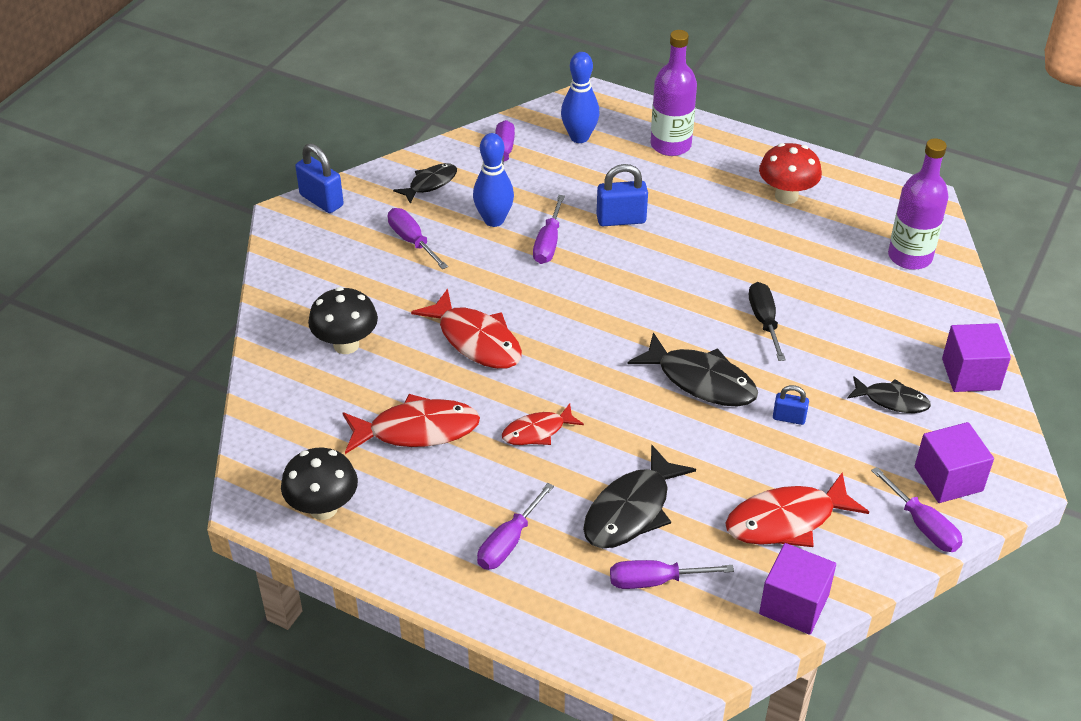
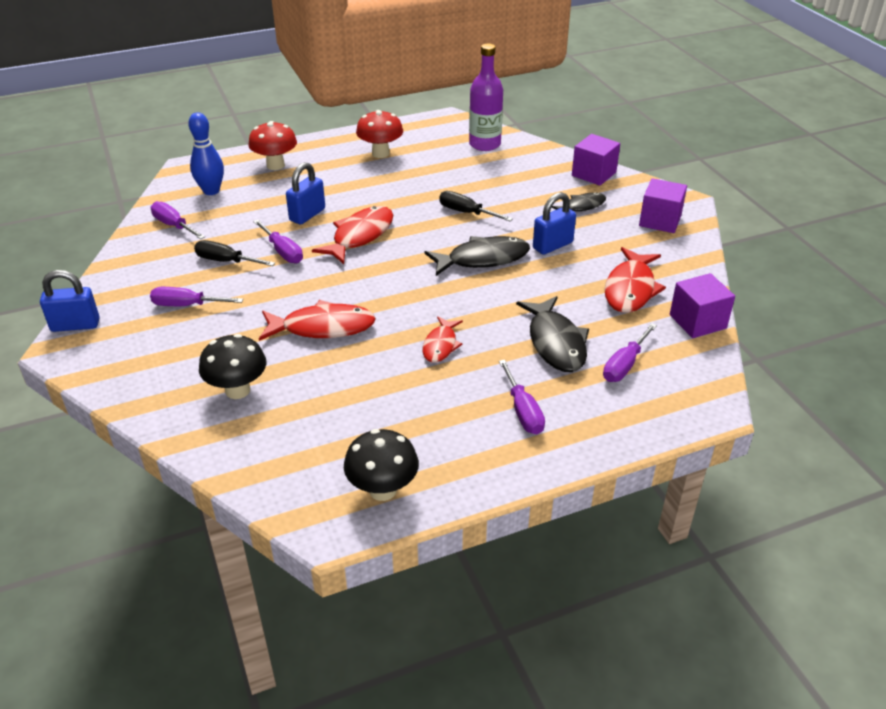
camera: 50 degrees left, 5 degrees down
(417, 430) = (368, 399): red fish -> red fish (360, 236)
(430, 183) = (146, 268): black fish -> none
(494, 220) = (226, 261): blue bowling pin -> black screwdriver
(670, 145) = (275, 165): purple bottle -> red mushroom
(789, 418) = (552, 245): blue padlock -> blue padlock, size x1.70
(923, 525) = (684, 246): purple screwdriver -> none

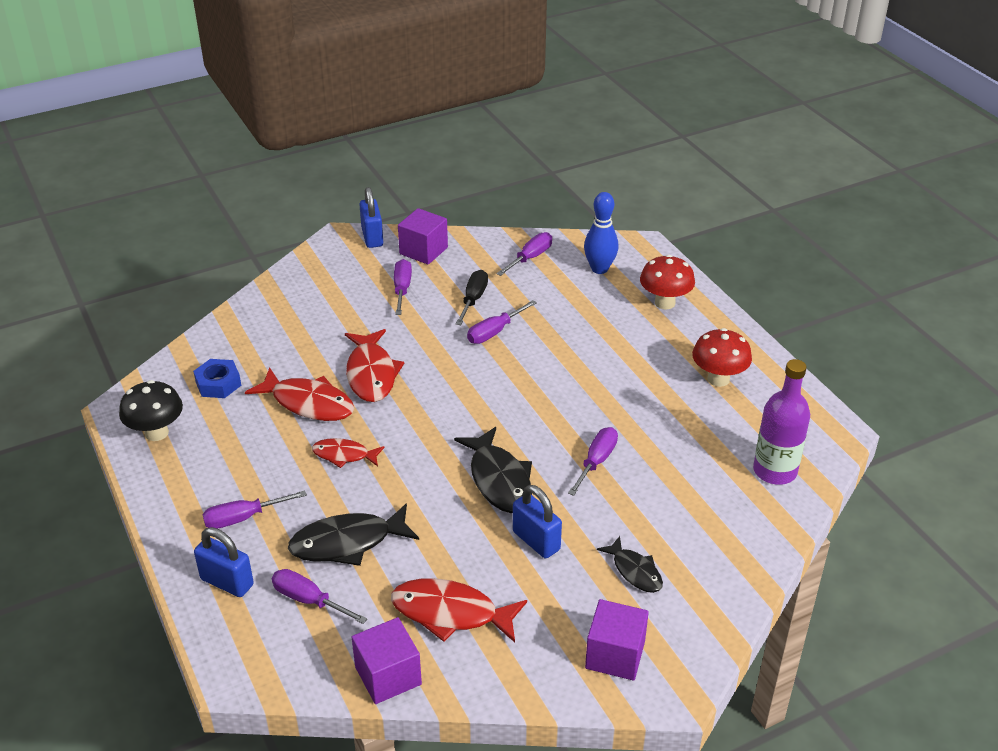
camera: 85 degrees right, 0 degrees up
(237, 390) = (285, 336): black mushroom -> none
(307, 215) = (566, 339): blue padlock -> blue padlock (227, 582)
(307, 441) = (218, 384): none -> blue nut
(360, 236) = (532, 381): red fish -> red fish (308, 403)
(466, 212) = (596, 461): black screwdriver -> purple screwdriver
(593, 174) = (726, 586): purple cube -> purple cube (423, 250)

